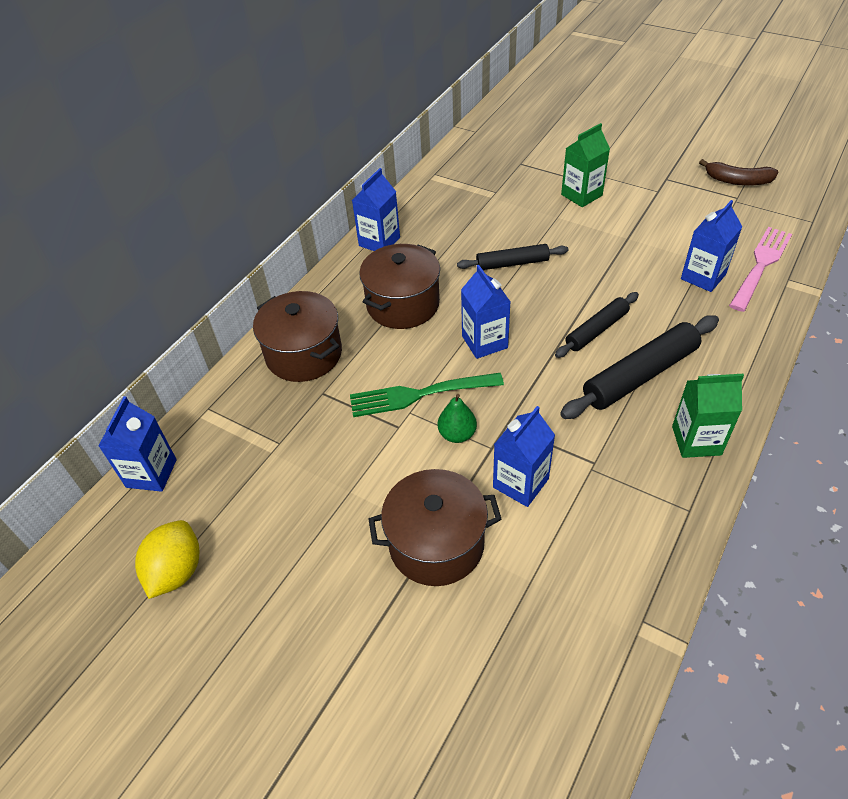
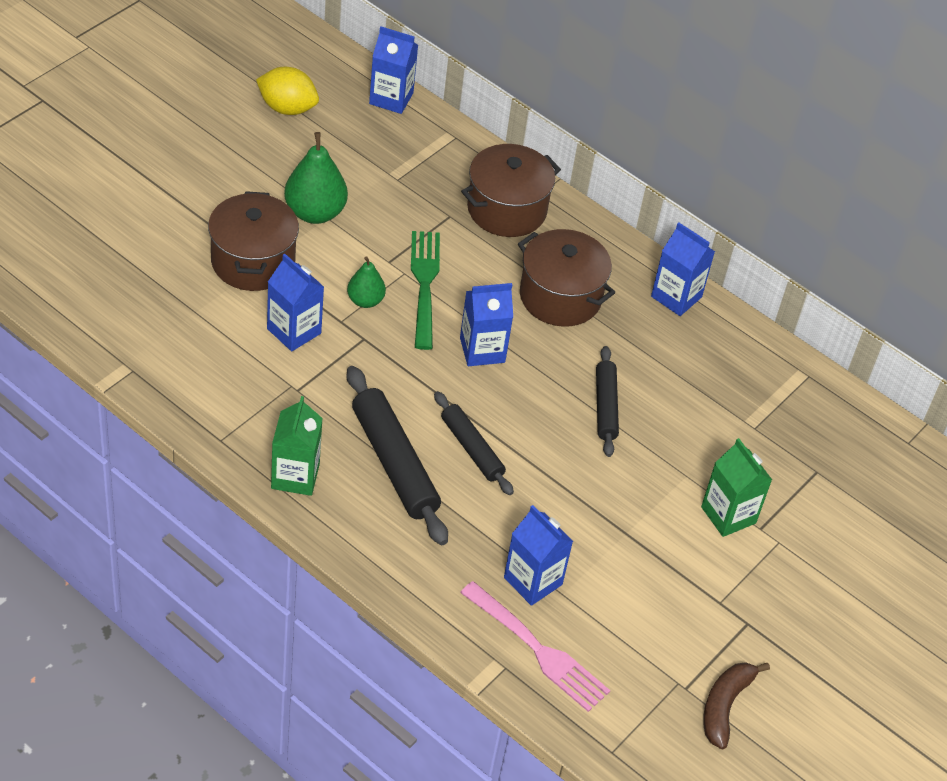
camera: 90 degrees right, 0 degrees up
(345, 503) = (315, 212): none -> green pear

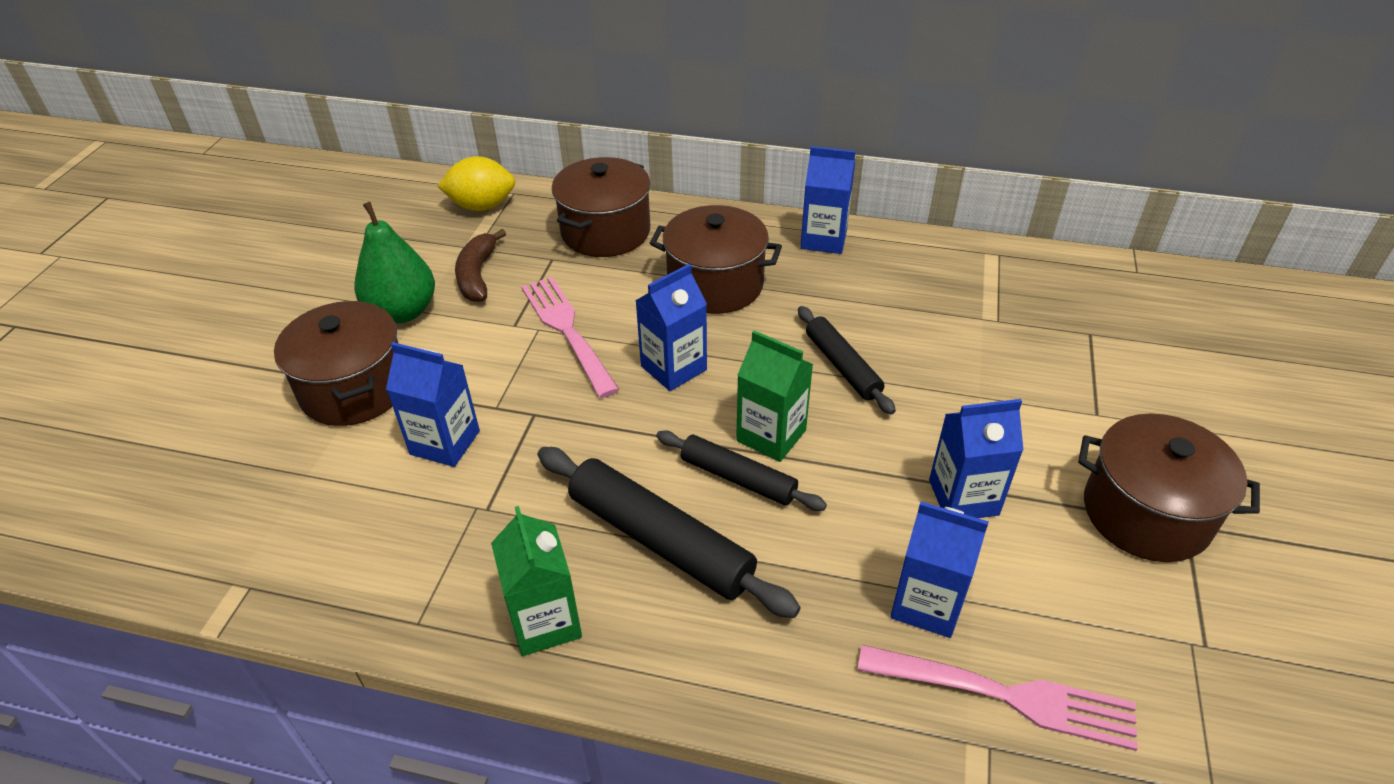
camera: 20 degrees left, 5 degrees down
(287, 108) = (320, 231): yellow lemon -> yellow lemon (482, 206)
(365, 300) = (511, 374): green pear -> none
(391, 98) = (427, 185): blue carton -> blue carton (963, 497)
(425, 285) = (568, 331): green fork -> pink fork
(725, 706) = (1266, 643): brown banana -> brown banana (477, 275)
(727, 603) = (1146, 513): none -> brown pot
(728, 515) = (1055, 416): green carton -> green carton (771, 435)

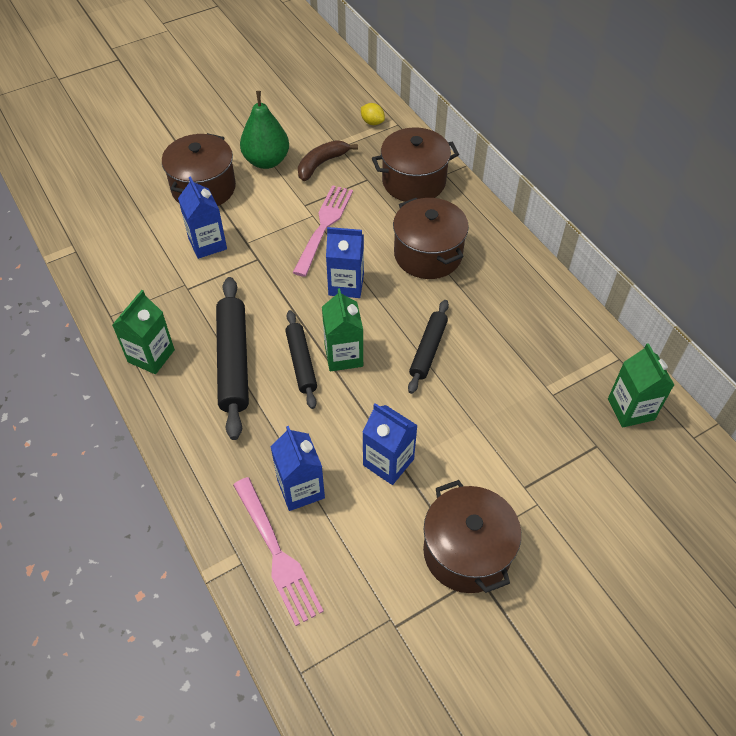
camera: 45 degrees right, 10 degrees up
(482, 206) = (372, 122): yellow lemon -> yellow lemon, size x0.57
(823, 239) = (525, 271): blue carton -> none
(1067, 285) = (630, 409): none -> green carton

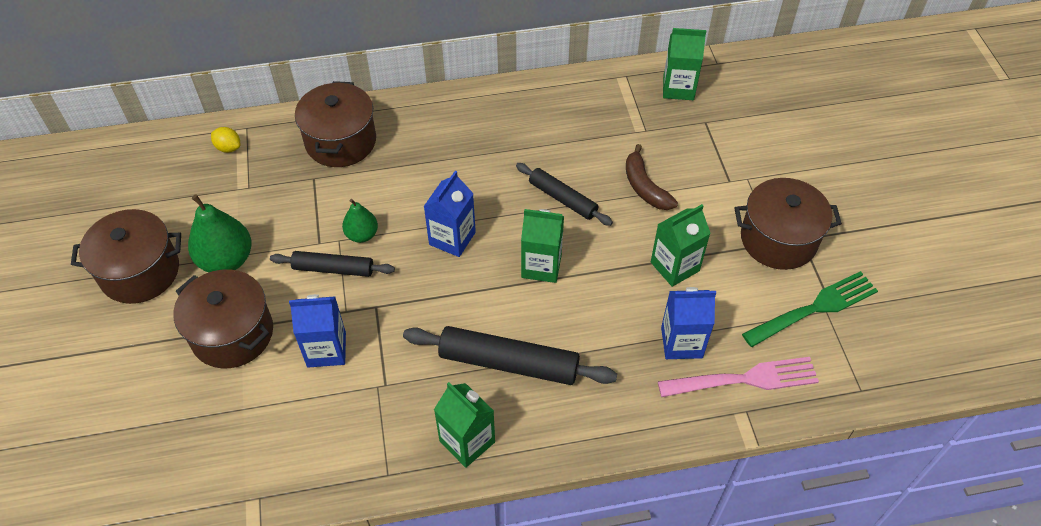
camera: 70 degrees left, 0 degrees up
(301, 362) = (535, 303): black rolling pin -> black rolling pin (333, 269)
(321, 164) = (265, 210): brown banana -> brown banana (645, 187)
(324, 227) = (362, 235): pink fork -> green pear
(372, 122) = (228, 148): yellow lemon -> yellow lemon turned 60 degrees clockwise
(387, 605) = (814, 309): none -> green fork
(388, 462) = (675, 266): blue carton -> green carton
(428, 254) = (446, 162): brown pot -> brown pot (140, 272)

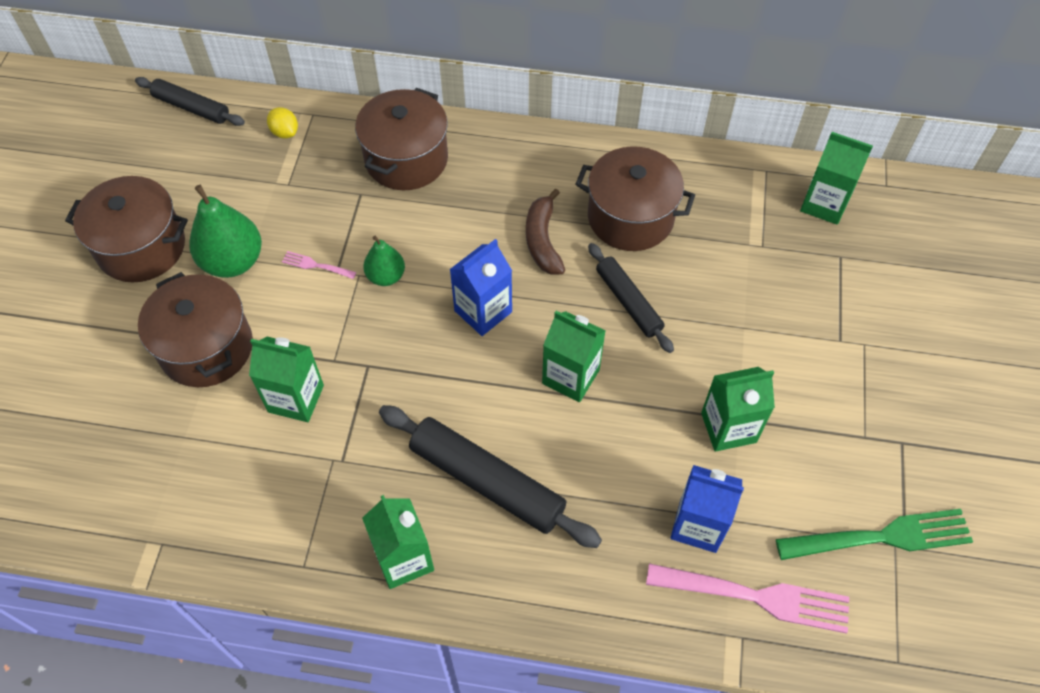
camera: 20 degrees right, 5 degrees up
(300, 243) = (316, 265): none -> pink fork
(326, 350) = (296, 398): blue carton -> green carton
(333, 269) = (339, 307): black rolling pin -> black rolling pin (191, 108)
(645, 187) = (732, 316): brown banana -> brown banana (543, 240)
(778, 239) = (871, 434): brown pot -> brown pot (630, 217)

